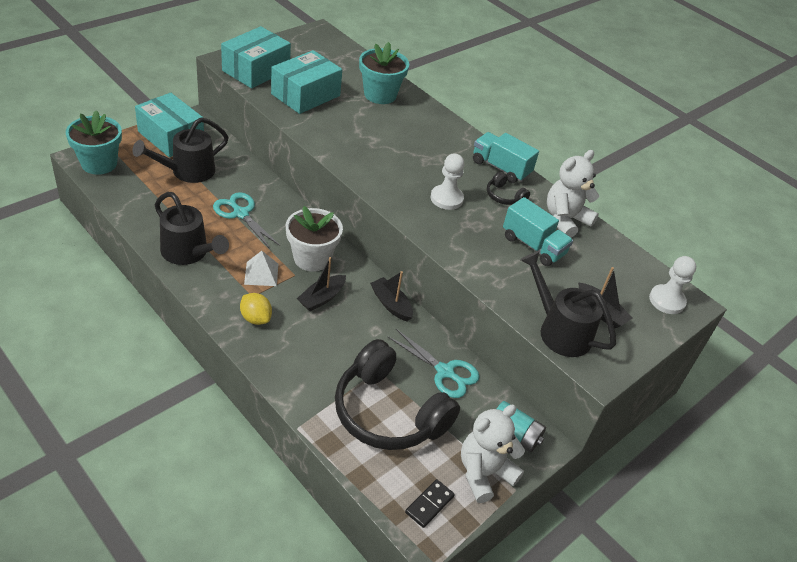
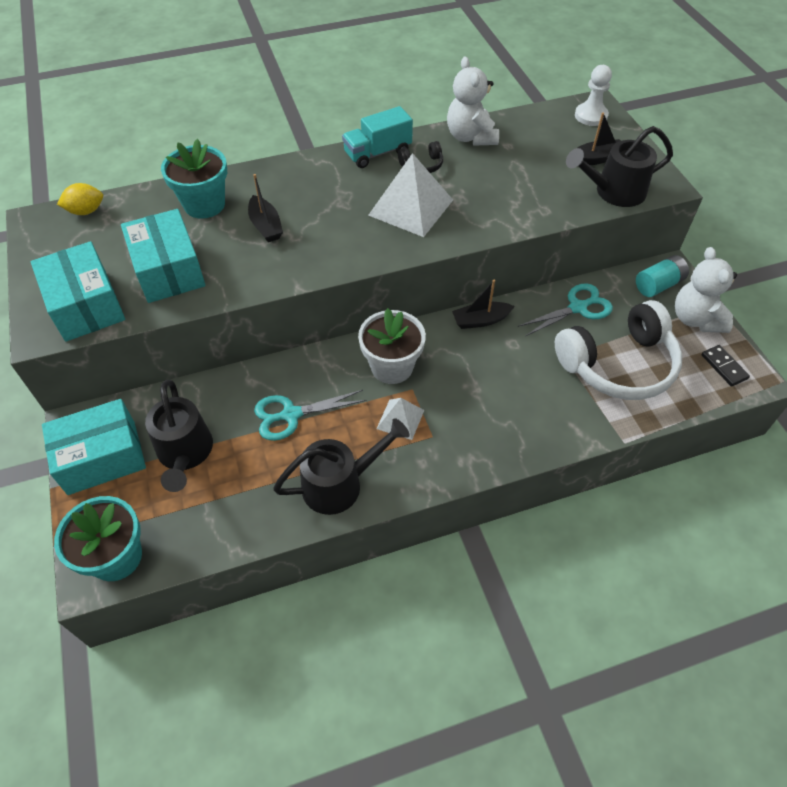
camera: 60 degrees left, 10 degrees up
(255, 318) = (467, 441): yellow lemon -> yellow lemon (86, 211)
(322, 298) = (455, 374): black boat -> black boat (266, 226)
(388, 412) = (618, 364): black headphones -> white headphones
(446, 198) = (411, 207): white pawn -> white pyramid
(533, 246) = (500, 170): turquoise truck -> none

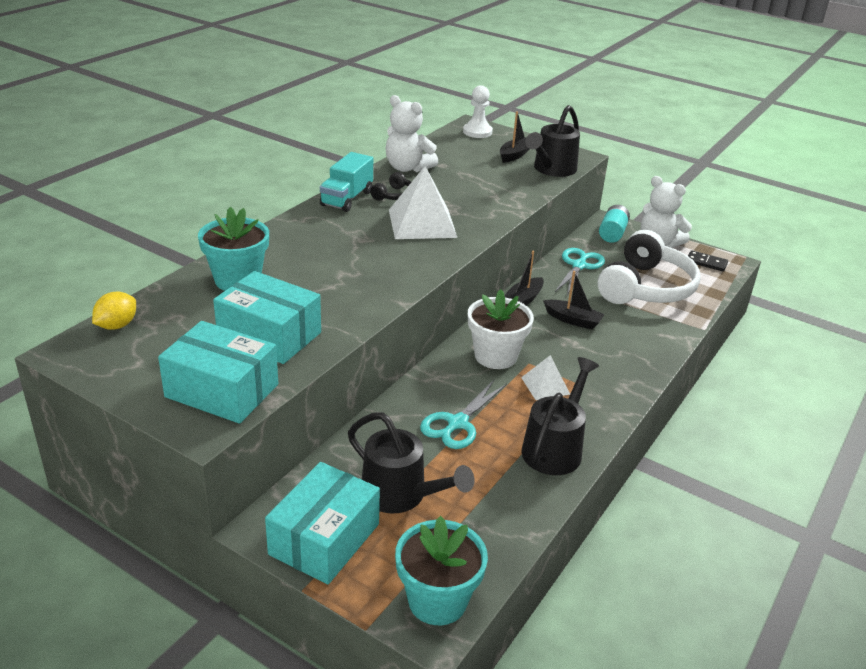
camera: 40 degrees left, 20 degrees down
(266, 226) = (317, 274): black boat -> black boat (572, 320)

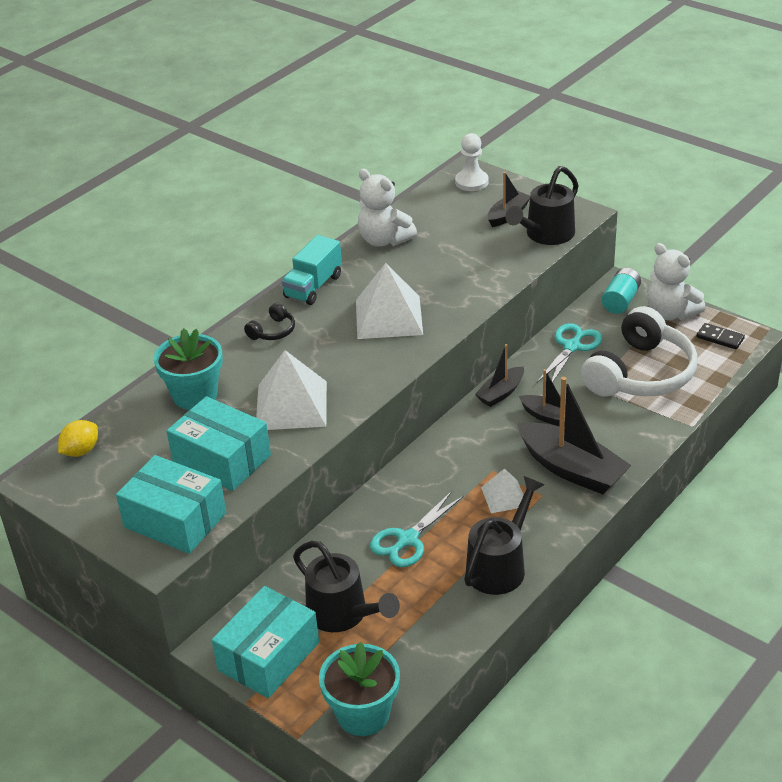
camera: 10 degrees right, 5 degrees up
(337, 290) = (291, 405): none -> white pyramid
(394, 195) = (364, 280): black headphones -> black headphones (273, 331)
(495, 356) = (459, 463): white flower pot -> none
(604, 363) = (571, 469): none -> black boat

